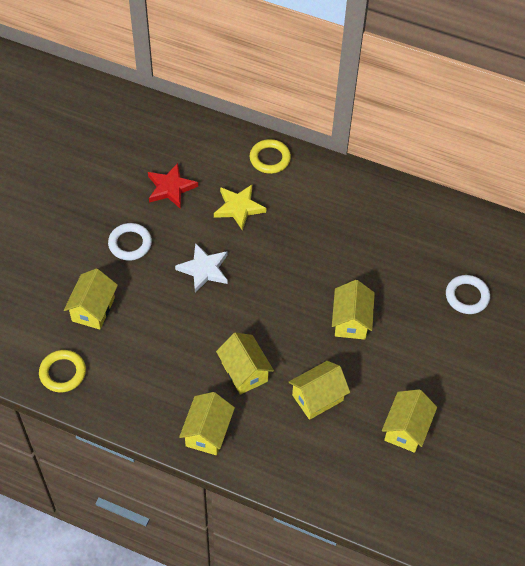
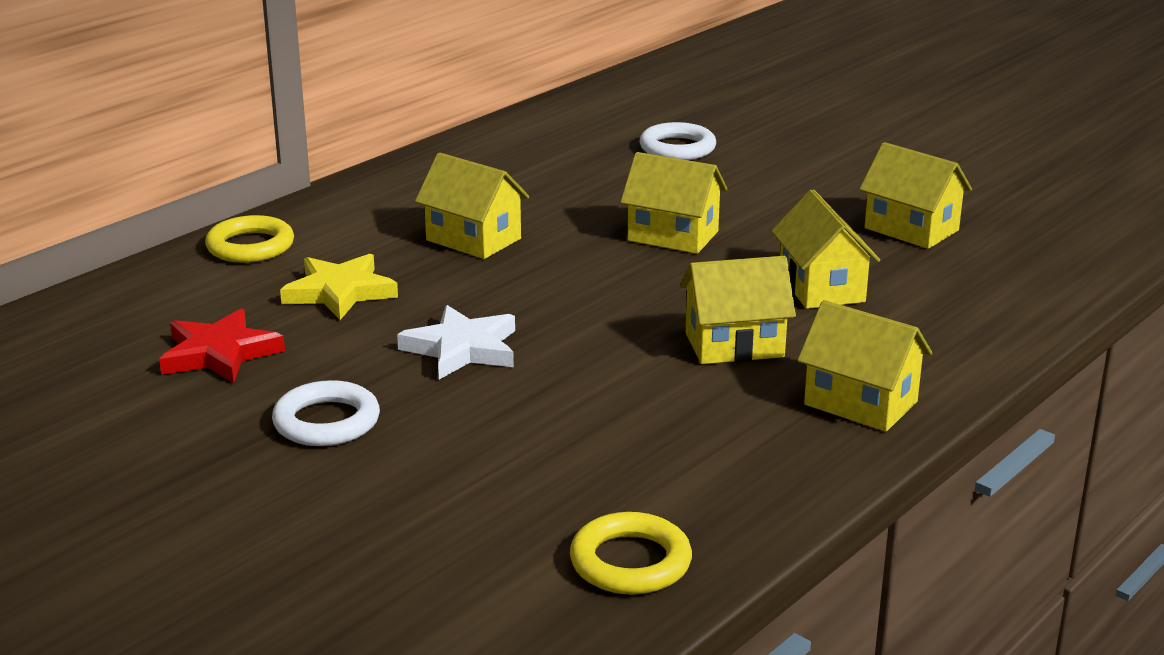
camera: 70 degrees left, 30 degrees down
(93, 309) = (474, 494): yellow house -> yellow house (473, 239)

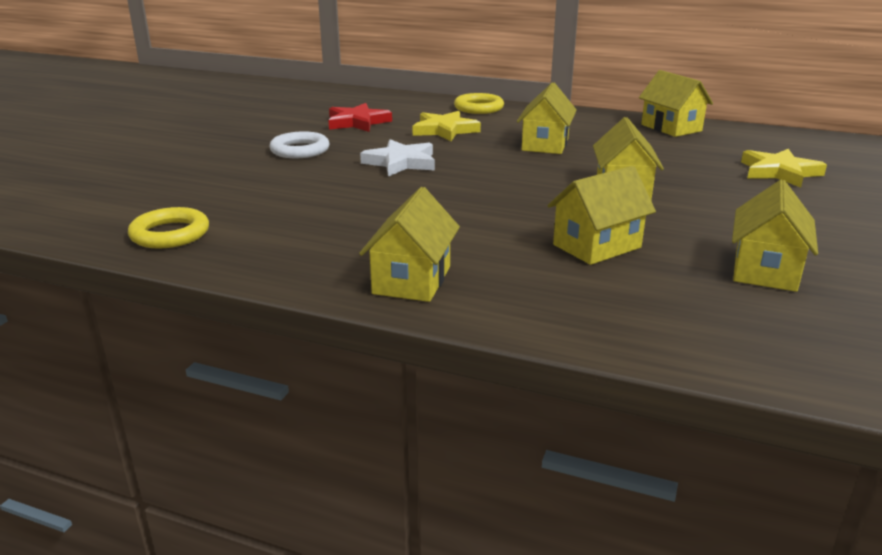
camera: 70 degrees right, 0 degrees up
(677, 148) = (779, 172): white ring -> yellow star
(734, 345) = (469, 228): yellow house -> yellow house (671, 128)

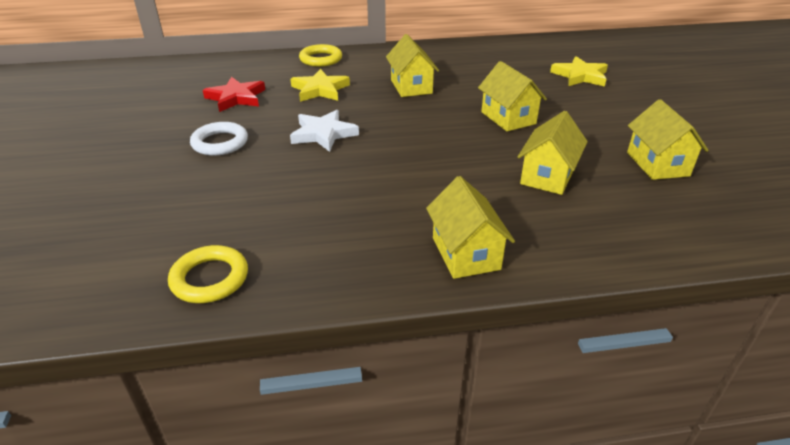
camera: 30 degrees left, 10 degrees up
(671, 128) = (476, 50): yellow house -> none

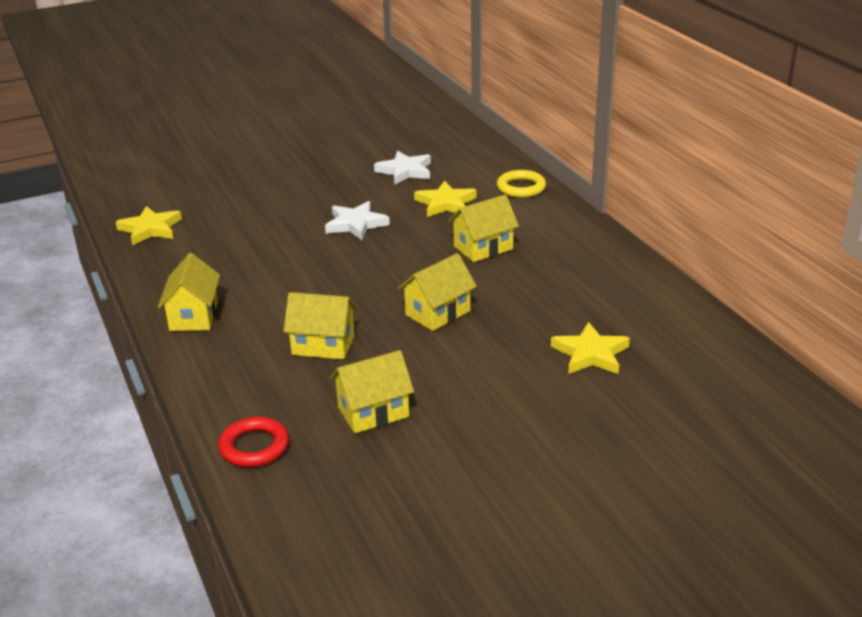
camera: 75 degrees right, 5 degrees down
(210, 278) = (150, 229): yellow ring -> yellow star
(220, 143) = (321, 186): white ring -> none
(236, 98) = (405, 171): red star -> white star
(466, 253) = (194, 316): yellow house -> yellow house turned 60 degrees counterclockwise
(720, 231) = (254, 447): none -> red ring

